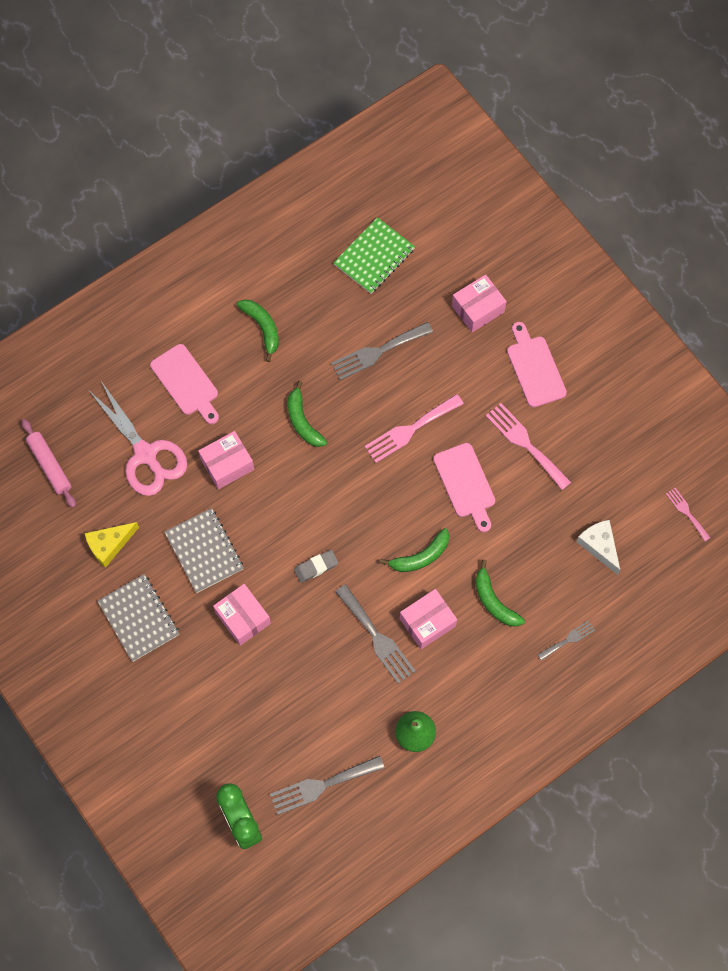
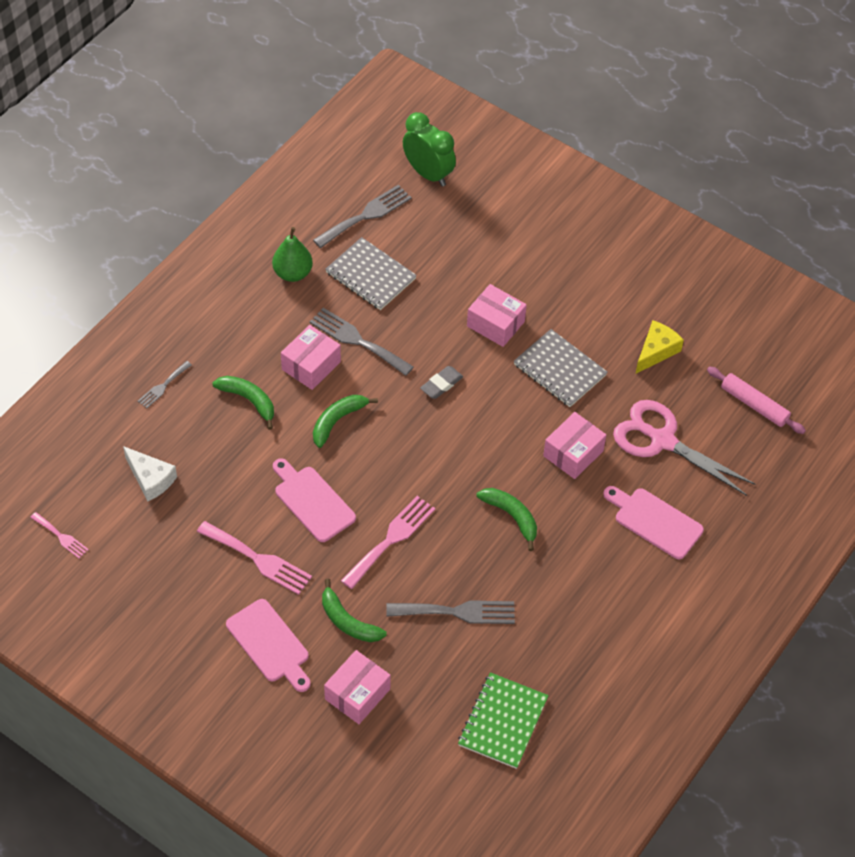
camera: 160 degrees right, 15 degrees down
(139, 618) = (596, 299): grey notebook -> grey notebook (370, 275)
(262, 328) = (598, 602): green banana -> green banana (348, 621)
(377, 352) = (457, 612): grey fork -> grey fork turned 45 degrees clockwise

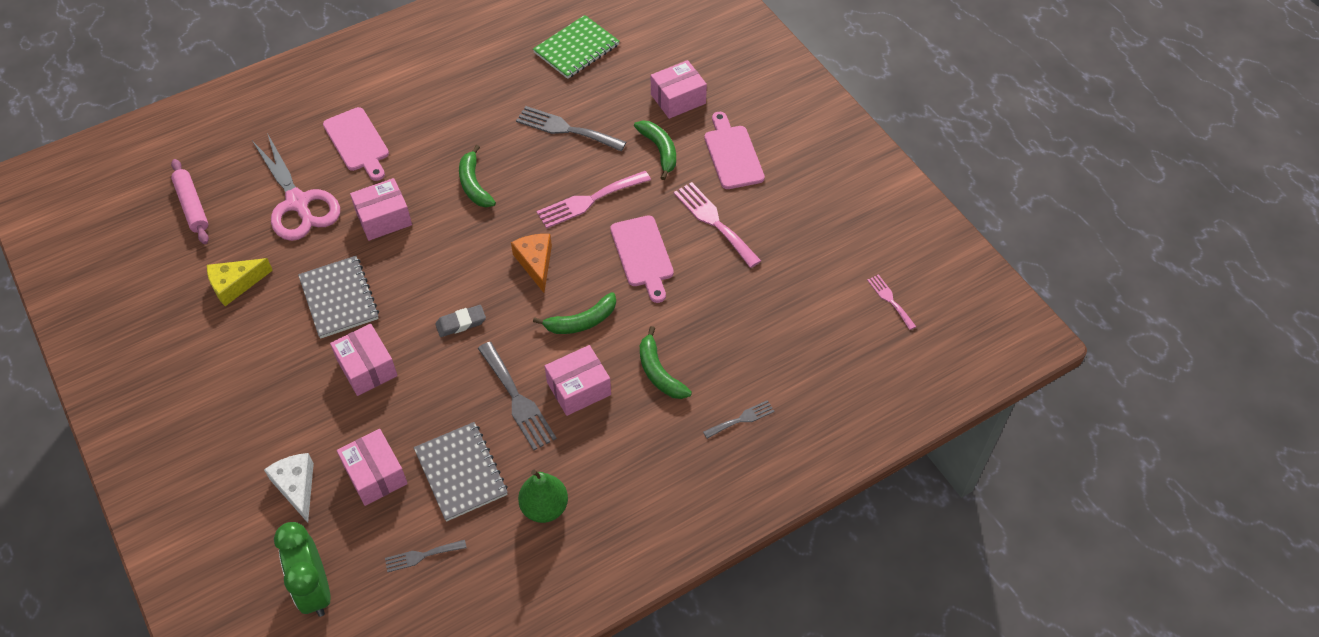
camera: 155 degrees left, 0 degrees up
(150, 479) = (787, 326): white cheese -> white cheese (296, 487)
(366, 215) = (421, 556): grey fork -> grey fork, size x0.56
(407, 459) = (535, 263): none -> orange cheese
(435, 253) = (375, 474): none -> pink box

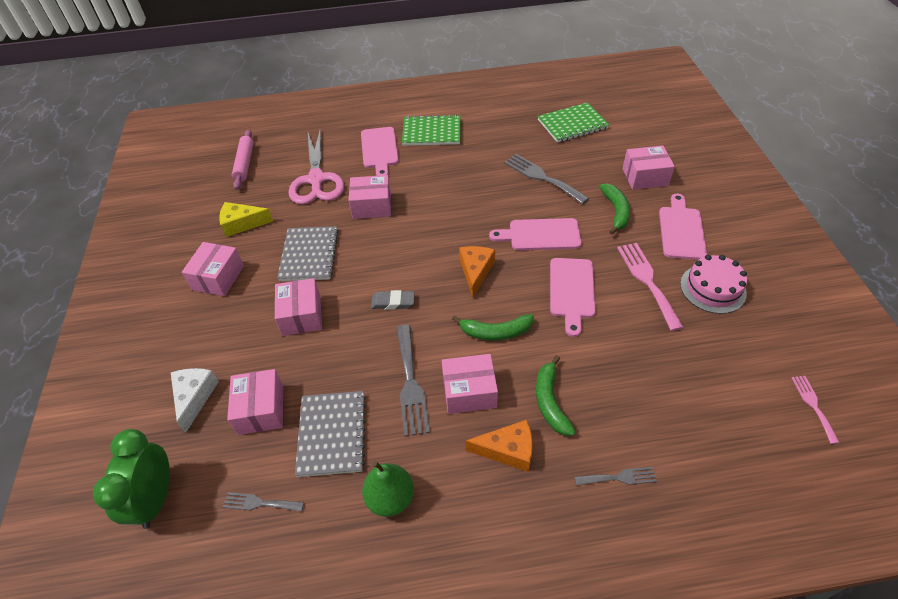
camera: 25 degrees right, 5 degrees down
(245, 356) = (218, 277): none -> pink box
(412, 101) = (431, 132): none -> green notebook
(474, 185) = (452, 199): green banana -> none
(589, 200) = (540, 235): pink fork -> pink cutting board
(635, 429) = (507, 450): none -> orange cheese
(778, 211) = (712, 288): none -> pink cake

